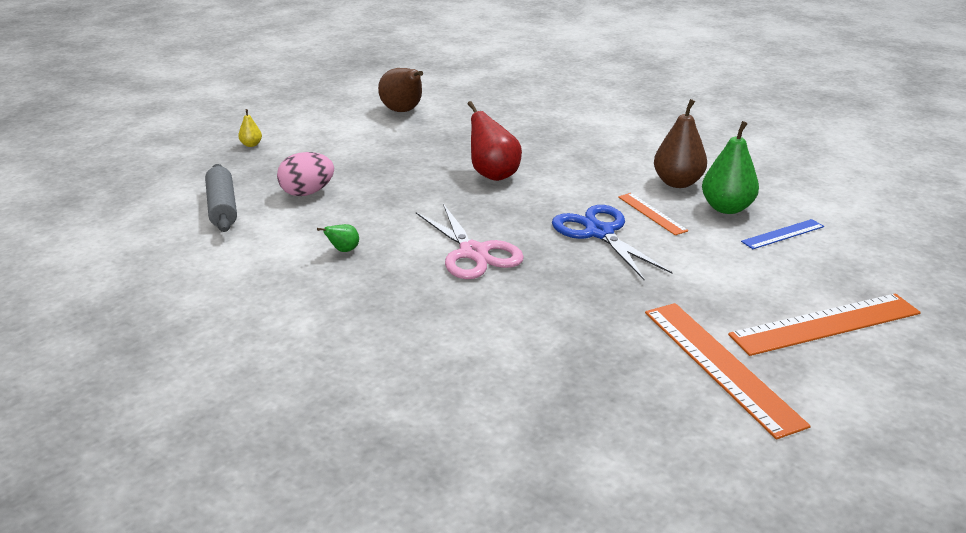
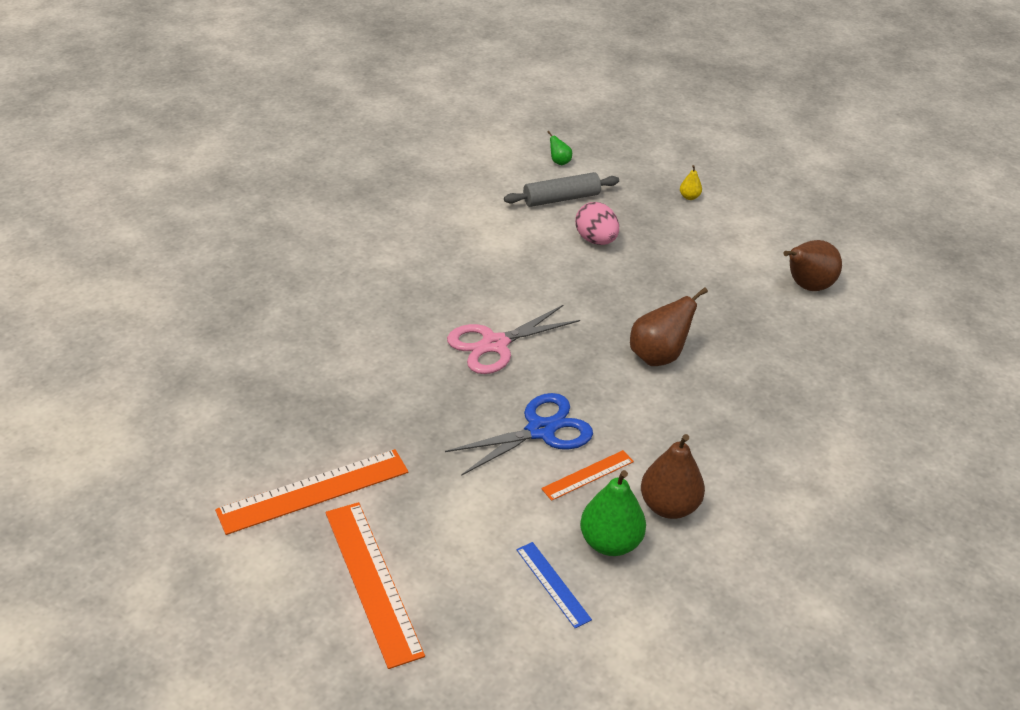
camera: 85 degrees right, 10 degrees up
(343, 250) = (494, 270): green pear -> green pear (559, 162)
(493, 175) = (658, 356): red pear -> brown pear

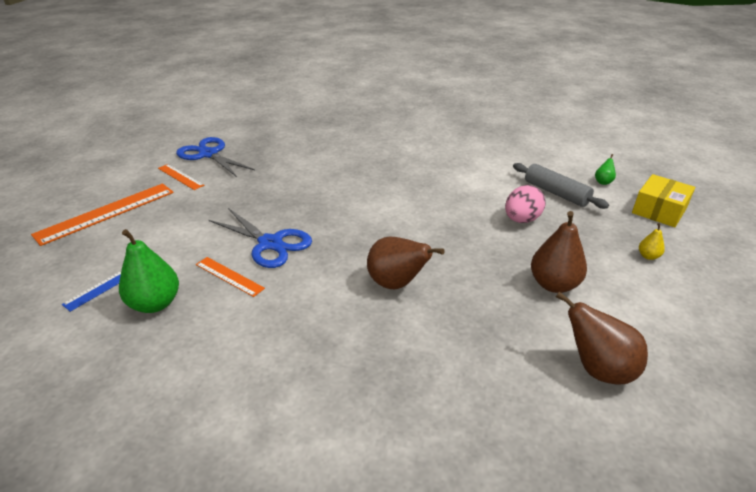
camera: 70 degrees right, 5 degrees down
(260, 451) = (208, 154): none -> blue scissors
(313, 491) = (180, 177): orange ruler -> orange ruler, size x0.54
(495, 344) = (353, 204): pink scissors -> none
(627, 157) = (659, 211): none -> yellow box
(669, 506) = (205, 328): brown pear -> brown pear (553, 284)

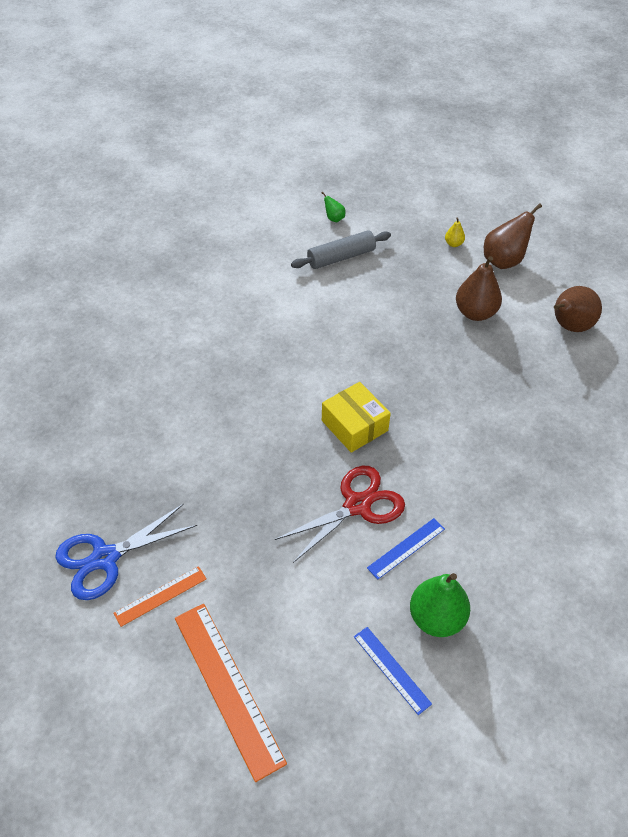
camera: 75 degrees left, 15 degrees up
(229, 276) = (406, 548): orange ruler -> blue ruler
(270, 243) = (357, 505): blue scissors -> red scissors
(396, 284) = (450, 414): brown pear -> brown pear (504, 261)
(521, 220) = (378, 297): pink egg -> none
(659, 211) = (393, 207): yellow box -> yellow box (354, 425)

